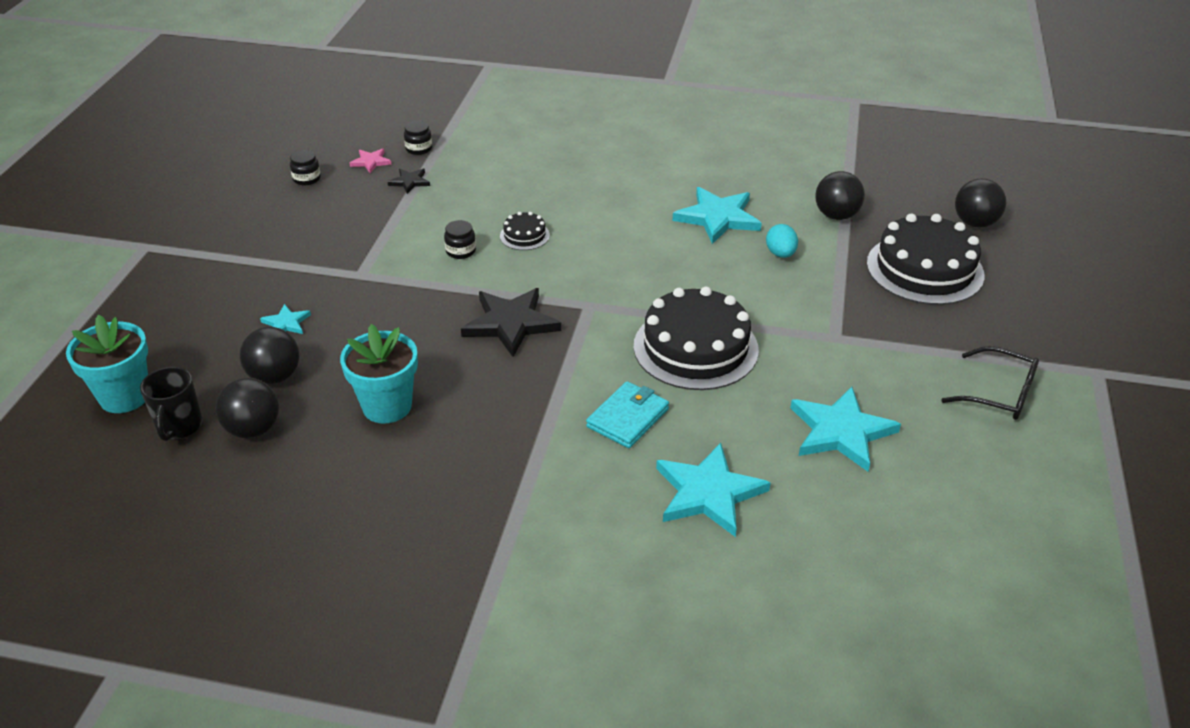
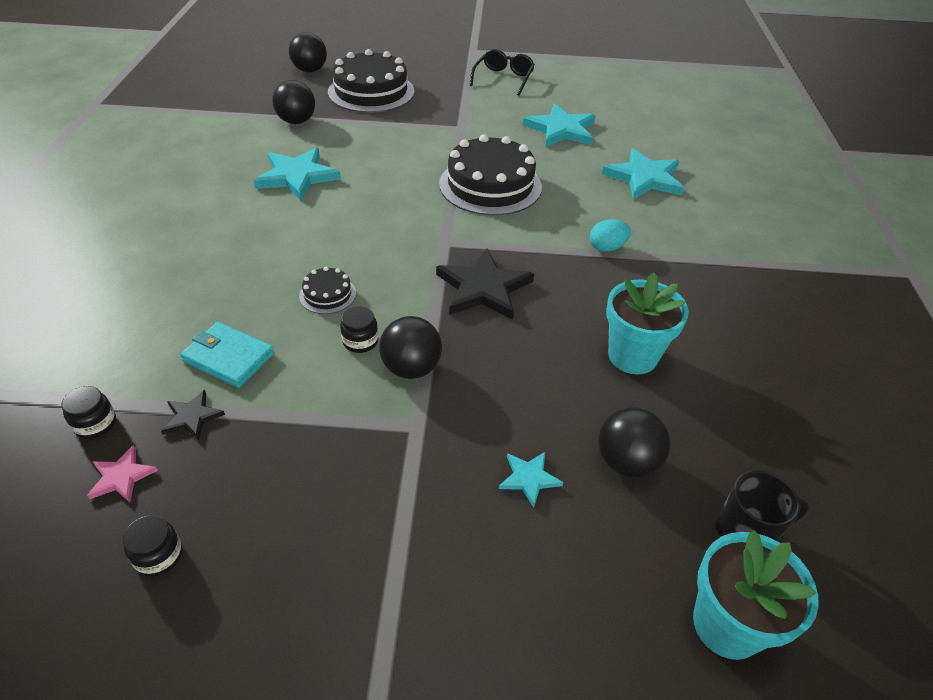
camera: 100 degrees left, 5 degrees up
(253, 429) = (713, 458): black ball -> black ball (411, 368)
(628, 418) = (585, 214): turquoise wallet -> turquoise wallet (229, 357)
(780, 254) = (355, 147): turquoise egg -> turquoise egg (607, 247)

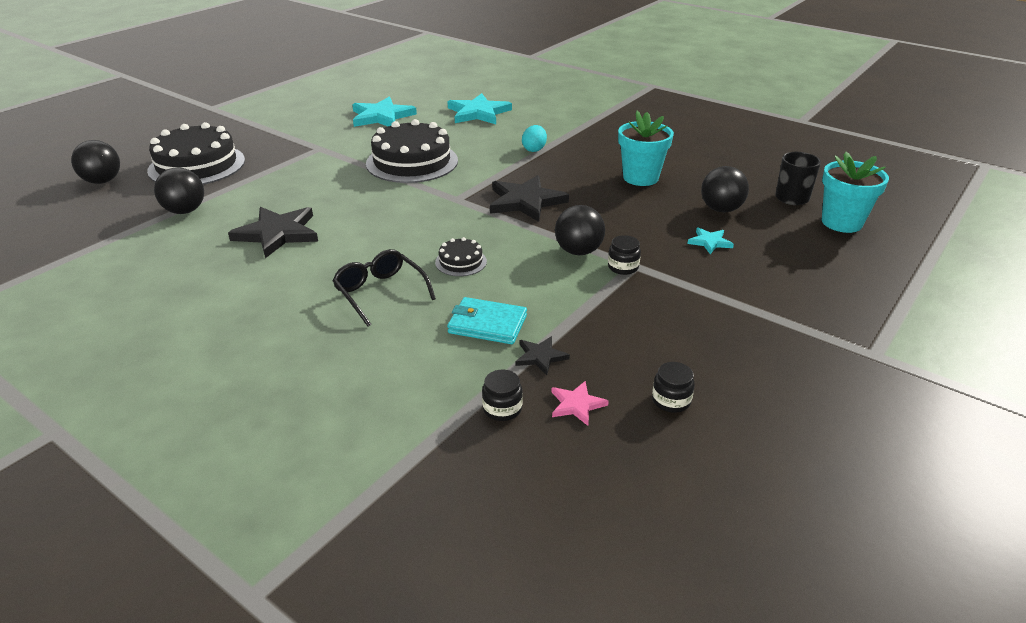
camera: 55 degrees left, 10 degrees down
(229, 357) = (487, 324): turquoise wallet -> turquoise wallet turned 45 degrees clockwise
(297, 176) = (277, 234): turquoise star -> black star
(360, 341) = (530, 263): black jar -> black jar (623, 267)
(503, 79) = (277, 111): black glasses -> black glasses (380, 293)

